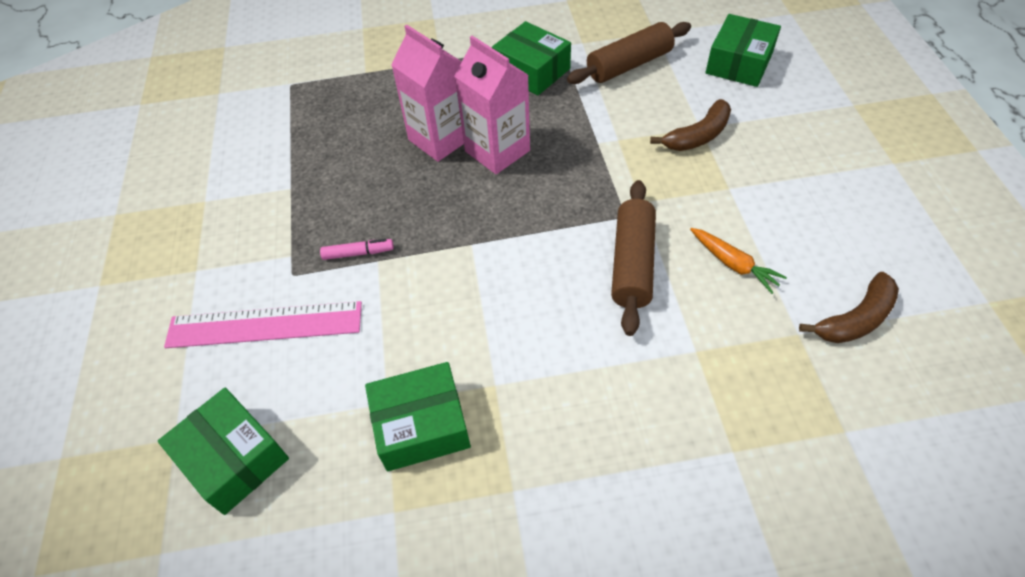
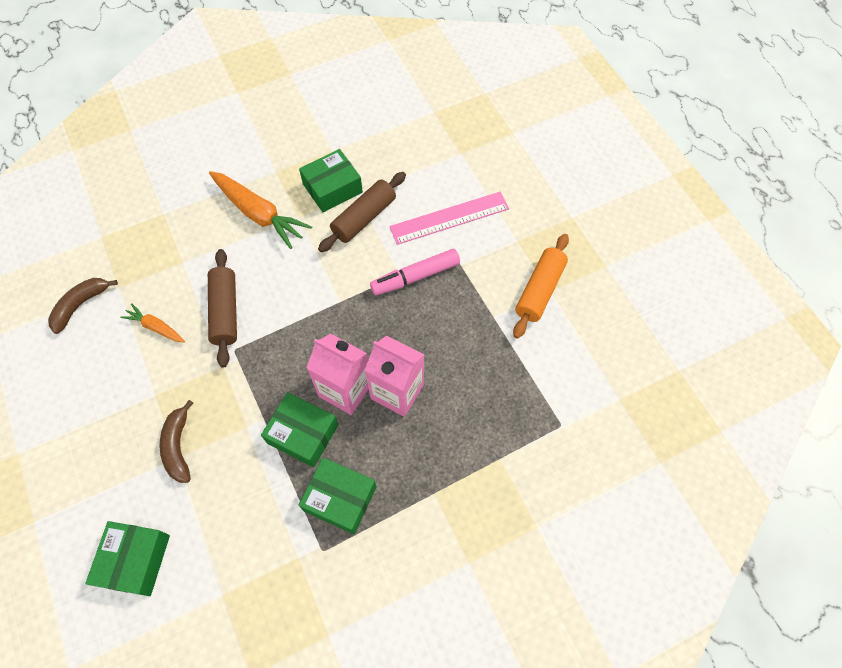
camera: 160 degrees right, 10 degrees up
(216, 204) = (539, 290): none -> orange rolling pin
(233, 458) = (424, 152): green box -> green box (303, 434)
(358, 253) = (415, 276): pink marker -> pink marker, size x1.86
(560, 407) = (259, 214): none -> orange carrot
(629, 65) = (246, 531): brown rolling pin -> brown rolling pin (364, 218)
(698, 136) = (178, 446): brown banana -> brown banana turned 45 degrees counterclockwise

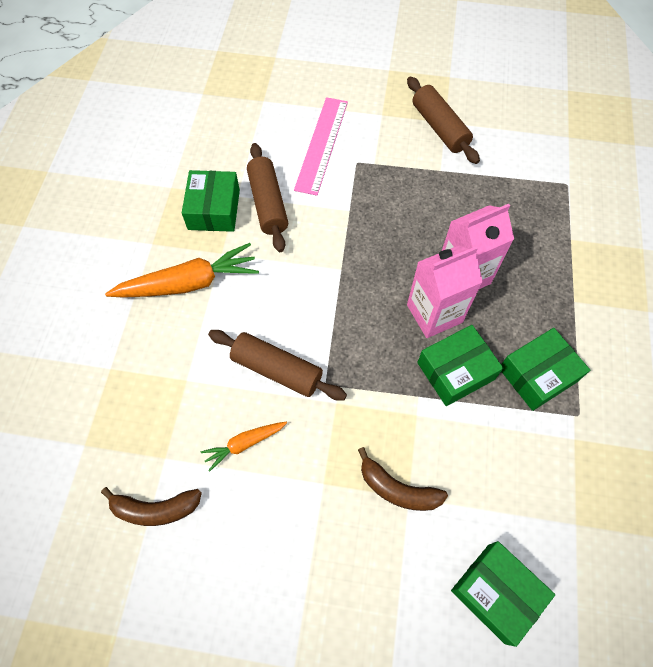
camera: 55 degrees left, 0 degrees up
(80, 305) = (155, 509): brown banana -> brown banana turned 75 degrees counterclockwise
(415, 276) = (360, 200): pink marker -> none
(539, 290) = (439, 128): orange rolling pin -> brown rolling pin

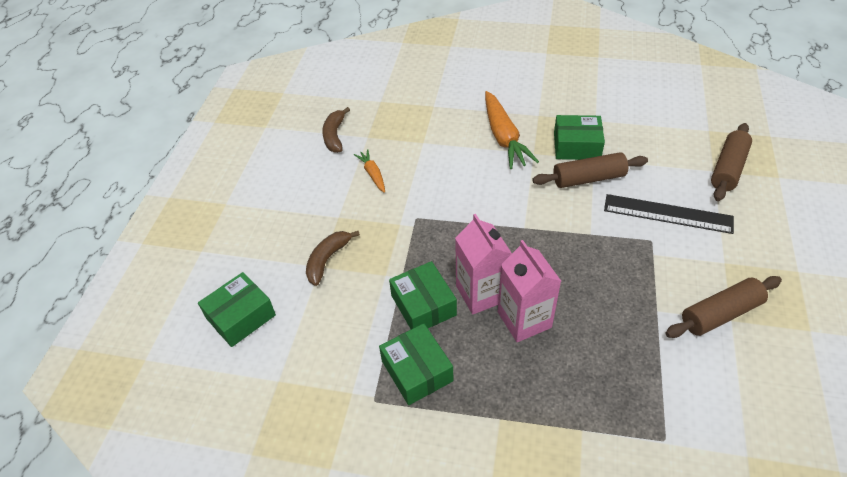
camera: 95 degrees right, 15 degrees down
(277, 370) = (429, 189): brown rolling pin -> brown rolling pin (727, 169)
(321, 145) = (667, 214): pink ruler -> black ruler

